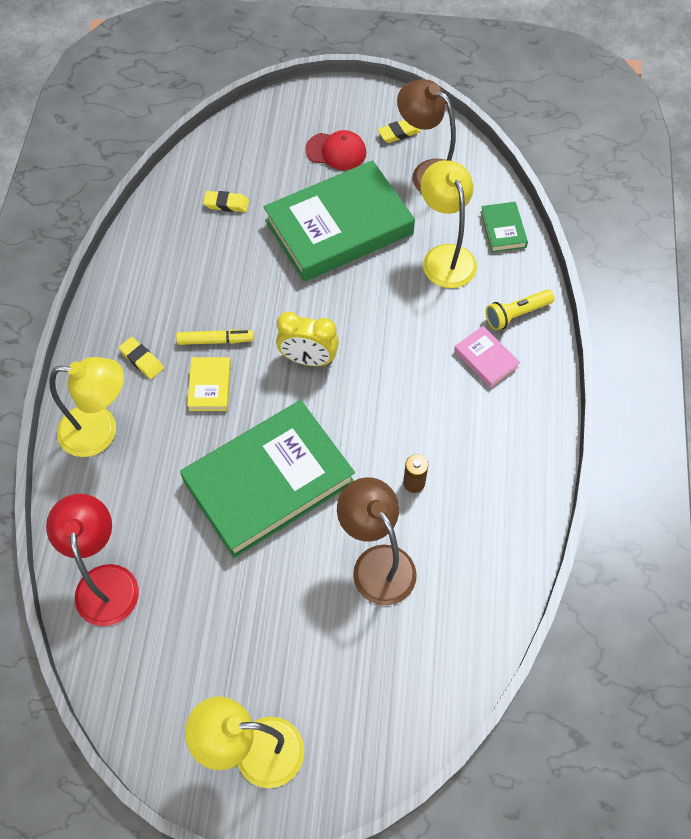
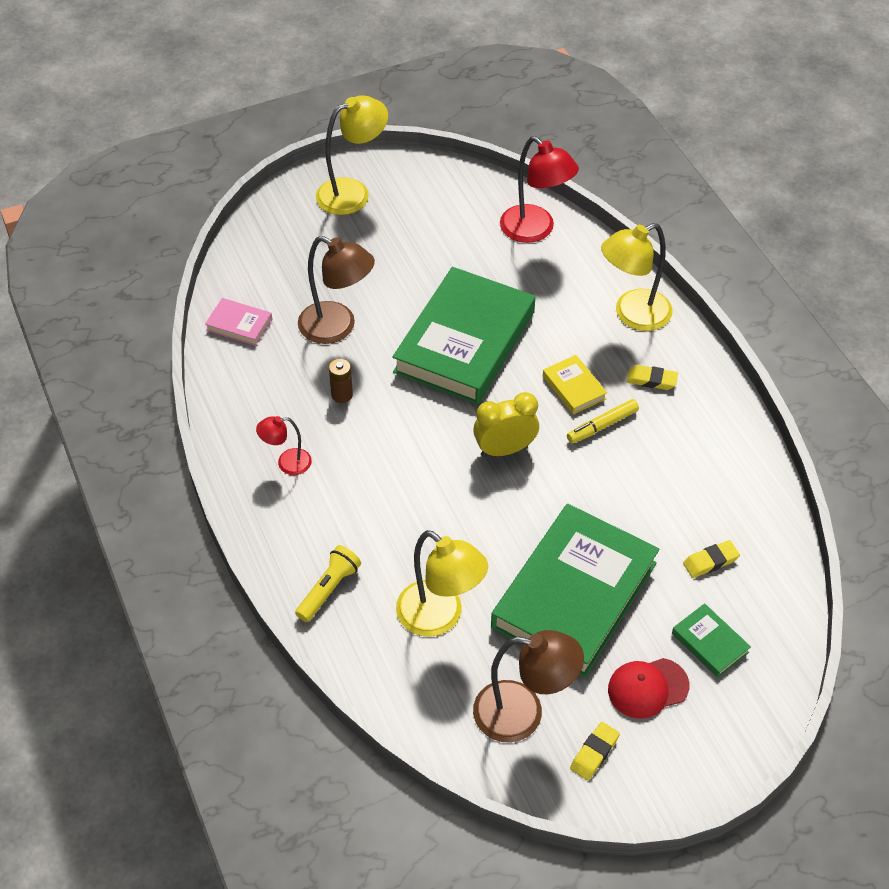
camera: 150 degrees right, 10 degrees down
(486, 359) = (336, 529): pink book -> pink book (239, 325)
(497, 438) = (287, 463): none -> red lamp
(503, 229) = (395, 682): green book -> green book (710, 643)

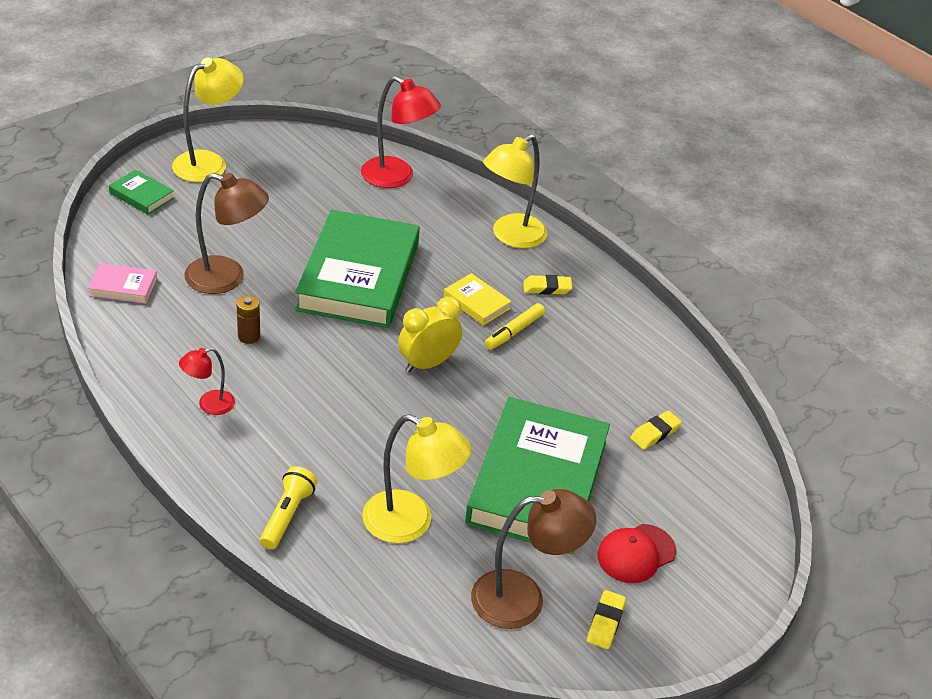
camera: 20 degrees left, 10 degrees down
(710, 643) = (680, 504): green book -> green book (141, 195)

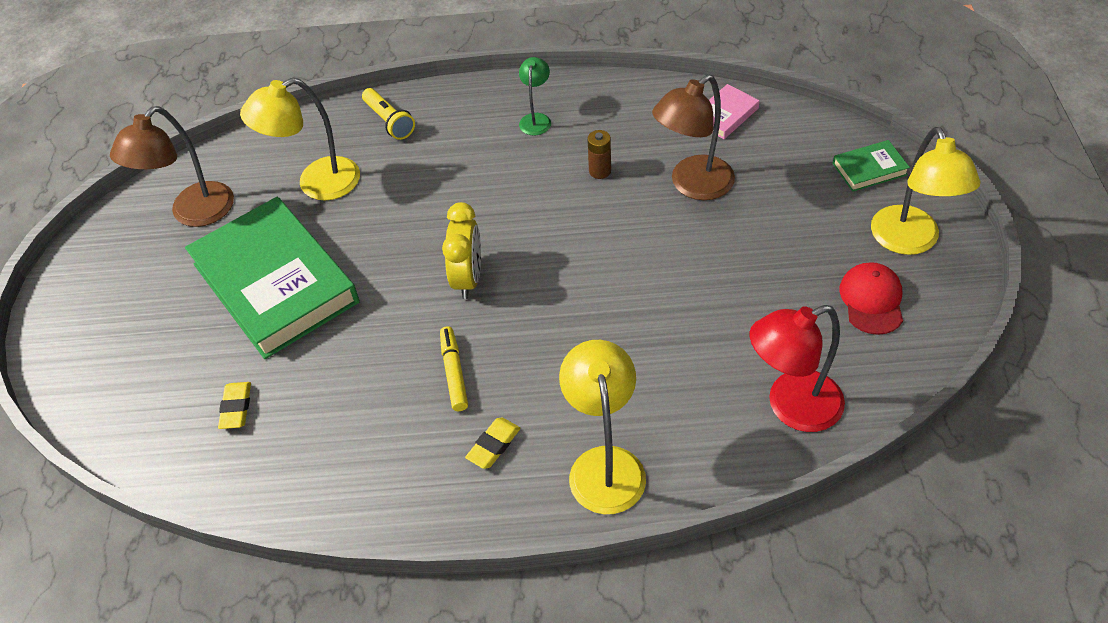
camera: 135 degrees right, 10 degrees up
(209, 405) = (536, 119): red lamp -> green lamp
(359, 276) = (629, 284): green book -> none
(476, 302) = (519, 364): yellow book -> none
(605, 622) = (127, 249): yellow eraser -> none
(636, 554) = (151, 306): red cap -> red cap (872, 300)

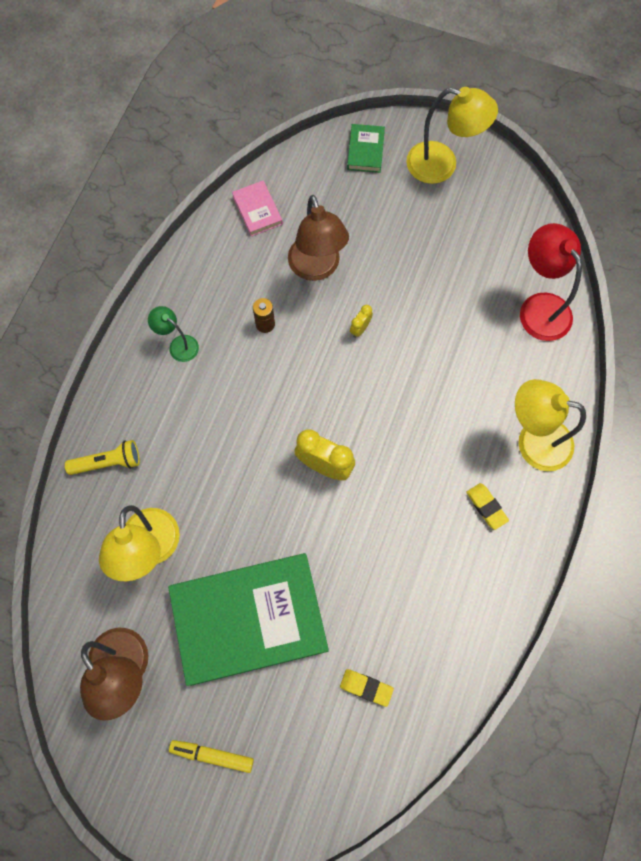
camera: 70 degrees left, 20 degrees up
(454, 372) = (410, 510): yellow marker -> yellow marker (212, 755)
(645, 248) = (360, 329): none -> yellow clock
(791, 407) = (539, 307): red lamp -> red lamp turned 150 degrees clockwise
(872, 300) = (479, 215): red cap -> none

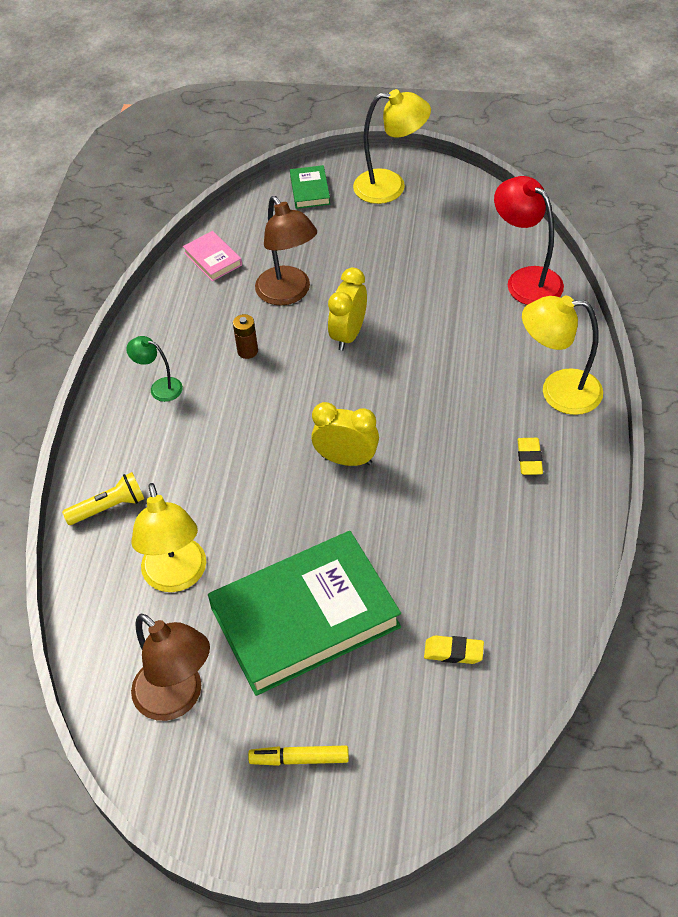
camera: 10 degrees left, 20 degrees down
(360, 329) = (348, 335): yellow clock -> yellow clock, size x1.96
(486, 507) = (529, 459): yellow eraser -> yellow eraser turned 45 degrees clockwise

